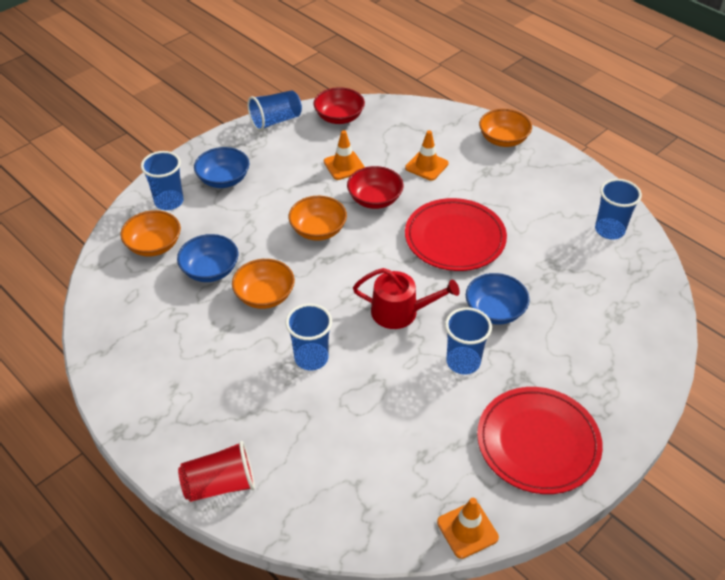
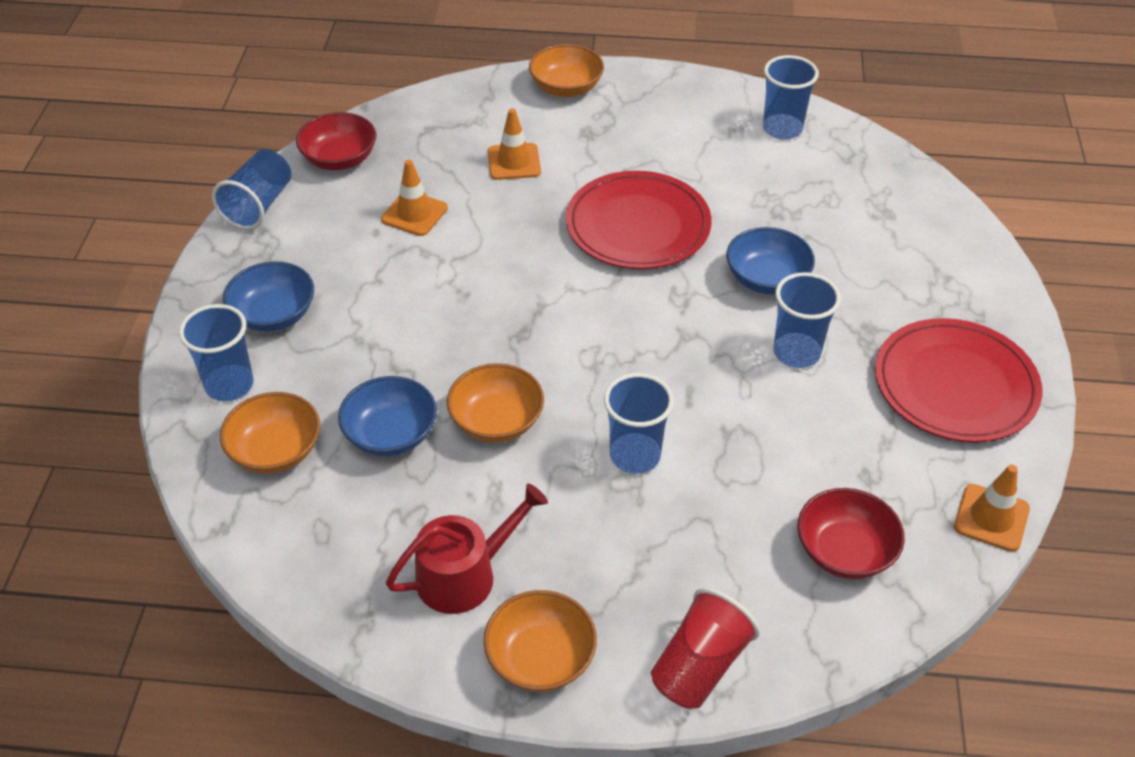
camera: 40 degrees left, 0 degrees up
(318, 230) = (471, 306): orange bowl -> orange bowl (540, 658)
(375, 199) = (497, 233): red bowl -> red bowl (844, 551)
(401, 312) = (673, 341): red watering can -> red watering can (465, 574)

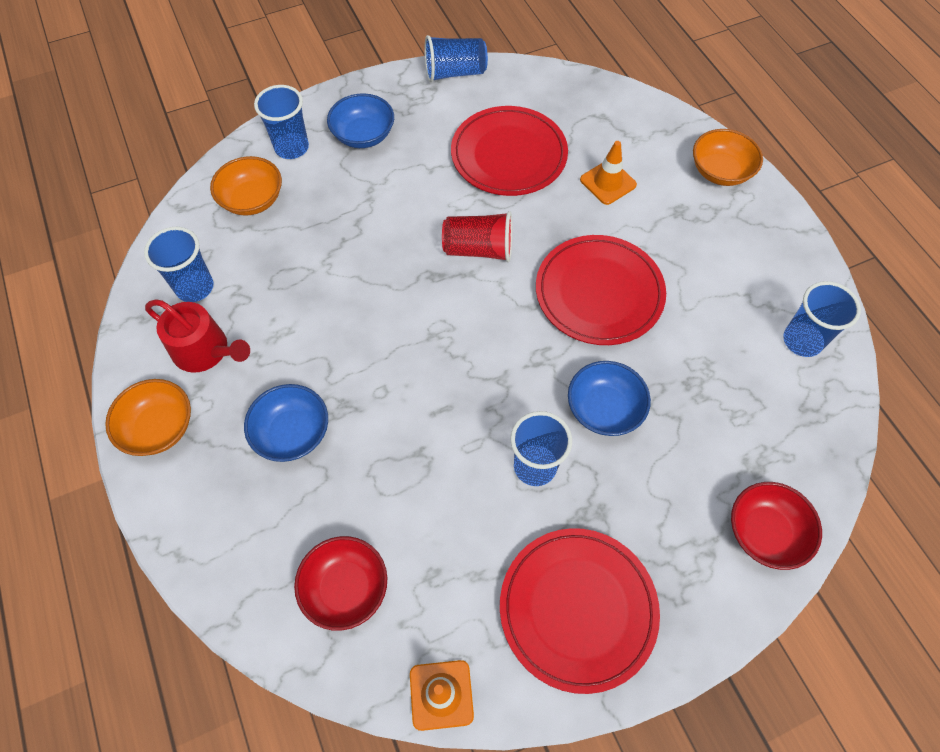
camera: 60 degrees right, 15 degrees up
(339, 159) = (531, 87): red bowl -> red bowl (765, 532)
(391, 434) = (299, 250): blue bowl -> blue bowl (292, 433)
(414, 214) = (509, 155): orange traffic cone -> red plate
(496, 421) = (344, 302): orange bowl -> none
(635, 455) = (361, 401): blue cup -> blue cup (195, 287)
(699, 666) = (194, 529): red cup -> red cup (479, 249)

